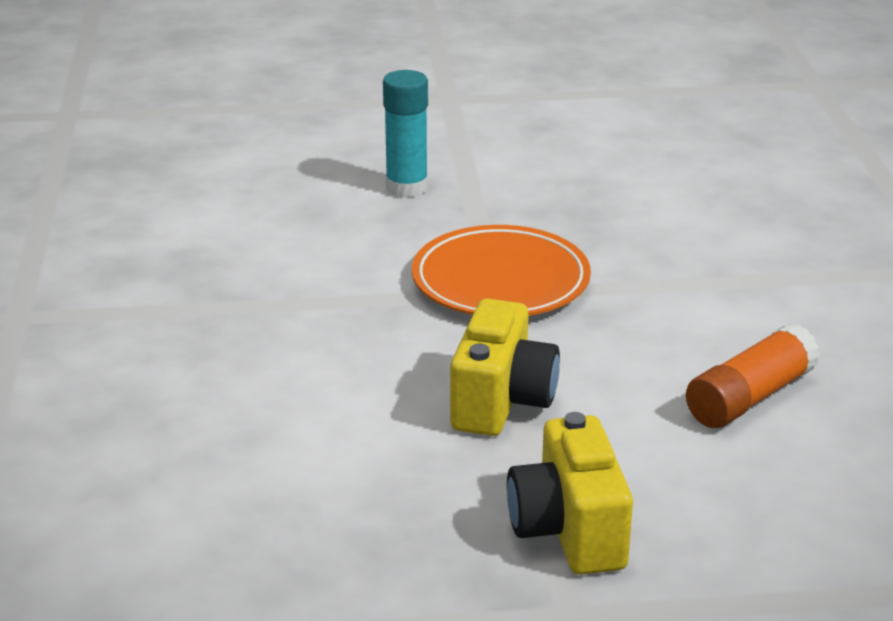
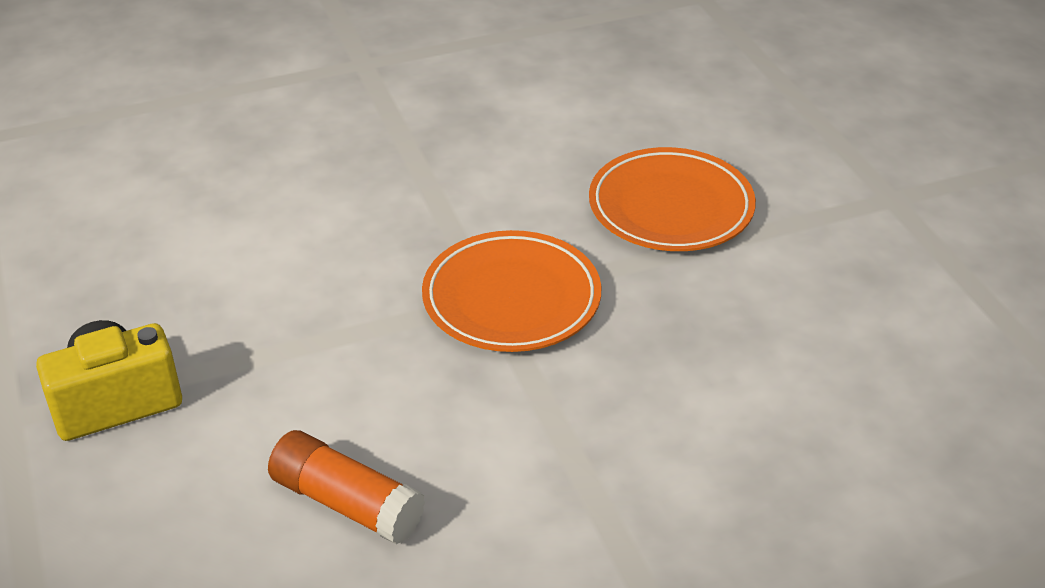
camera: 75 degrees right, 10 degrees up
(406, 187) = (670, 207): turquoise glue stick -> orange plate
(501, 402) = (301, 333): yellow camera -> none

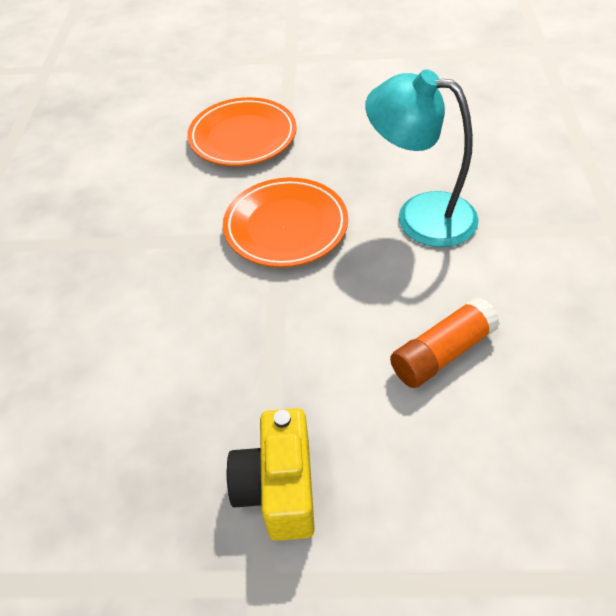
camera: 65 degrees left, 10 degrees up
(601, 428) = (420, 215): none -> turquoise lamp

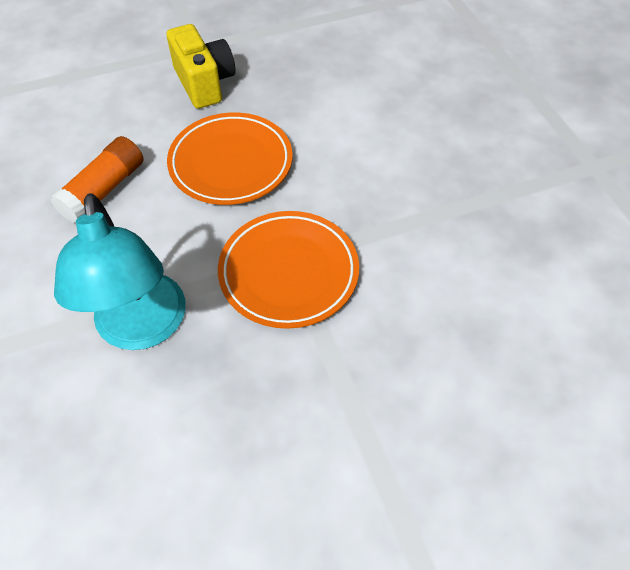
camera: 155 degrees right, 5 degrees up
(243, 137) = (415, 397): orange plate -> orange plate (231, 163)
(420, 215) = (142, 328): turquoise lamp -> turquoise lamp turned 75 degrees clockwise

